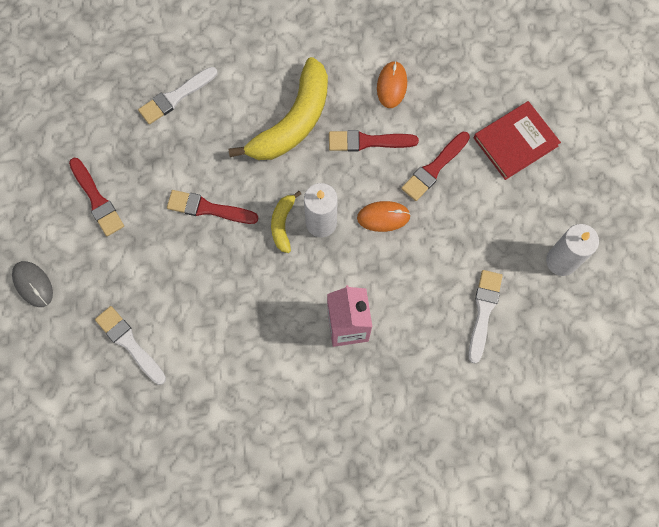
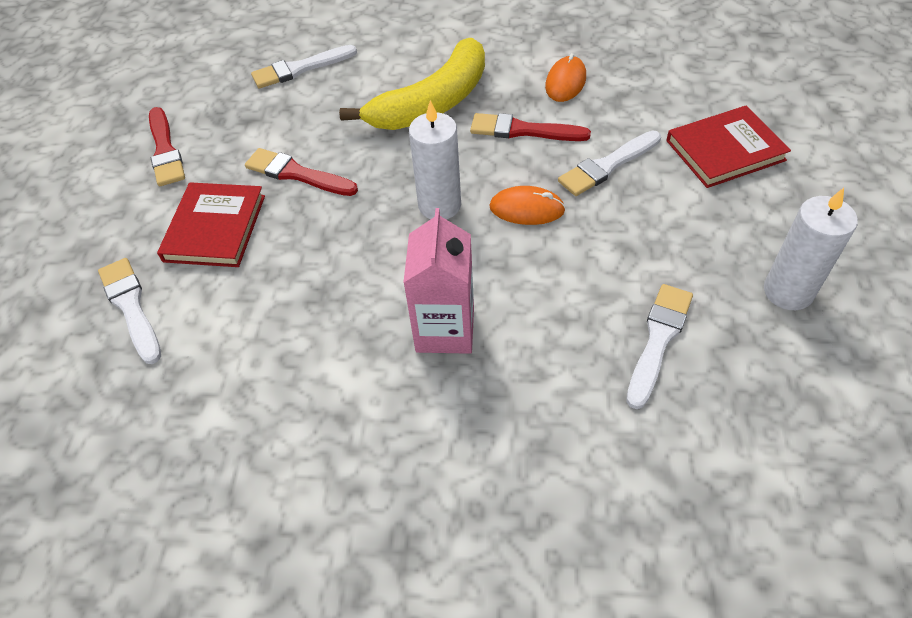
camera: 15 degrees right, 20 degrees down
(33, 284) = (44, 225): grey mouse -> none
(164, 268) = (215, 228): none -> red book
(283, 224) = (388, 201): yellow banana -> none
(434, 168) = (607, 166): red brush -> white brush

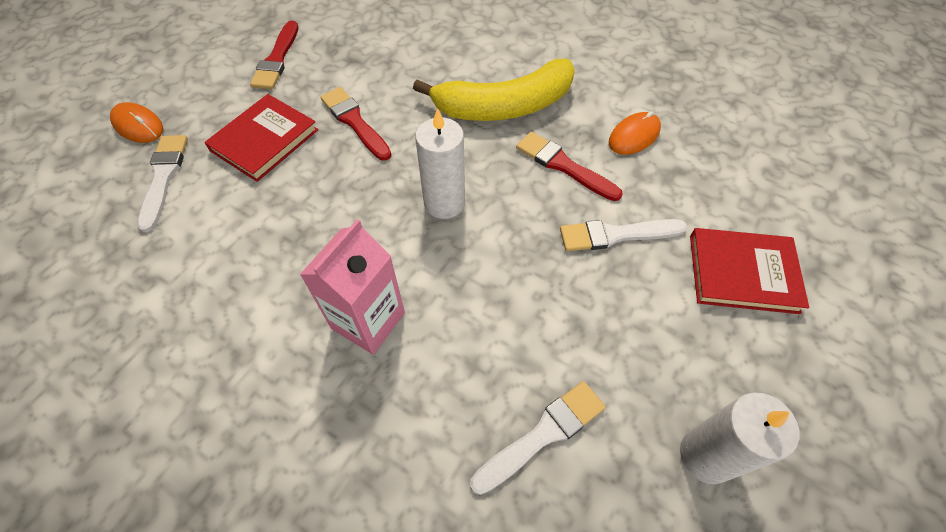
camera: 25 degrees right, 5 degrees up
(300, 69) = (421, 32): white brush -> none
(527, 209) = (515, 242): orange mouse -> orange mouse (138, 125)

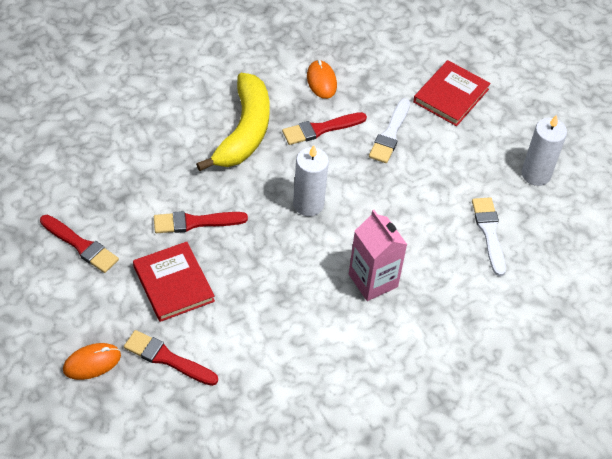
camera: 65 degrees left, 5 degrees down
(163, 177) = (167, 358): white brush -> red brush

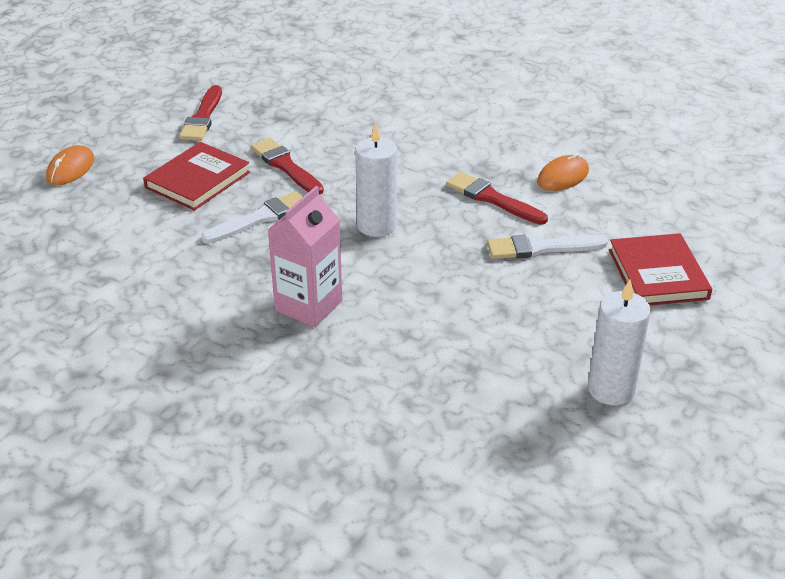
camera: 65 degrees right, 15 degrees down
(92, 362) = (71, 169): orange mouse -> orange mouse turned 75 degrees clockwise
(167, 358) = (103, 207): red brush -> none
(244, 131) = (435, 154): yellow banana -> none
(451, 95) = (658, 274): red book -> red book turned 75 degrees clockwise
(489, 232) = (468, 377): white brush -> white brush (260, 218)

